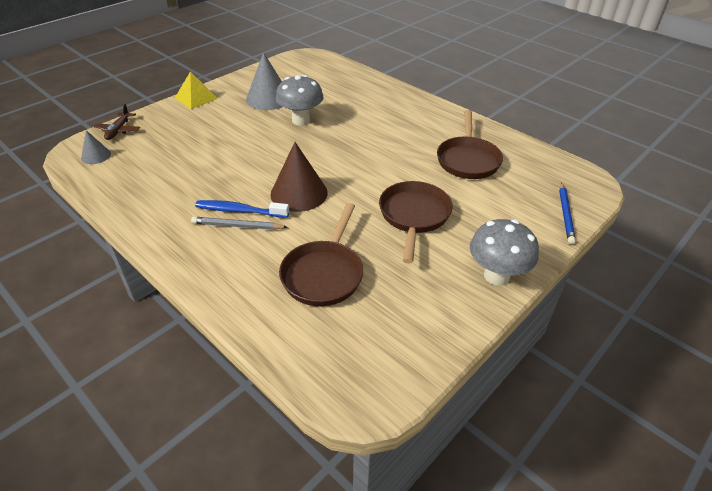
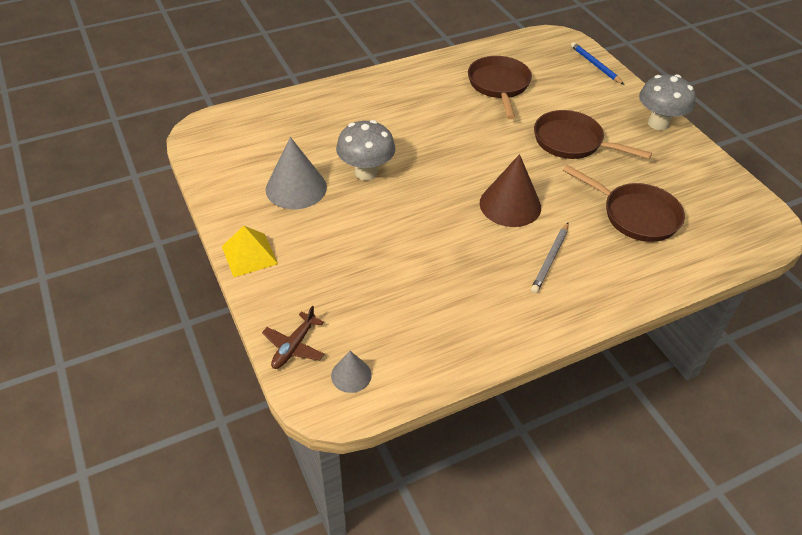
camera: 70 degrees left, 5 degrees up
(118, 130) = (294, 346): brown plane -> brown plane turned 90 degrees clockwise
(239, 211) = (525, 253): blue toothbrush -> none
(467, 160) = (499, 85): brown pan -> brown pan turned 120 degrees counterclockwise
(565, 214) = (595, 65): blue pencil -> blue pencil turned 150 degrees counterclockwise

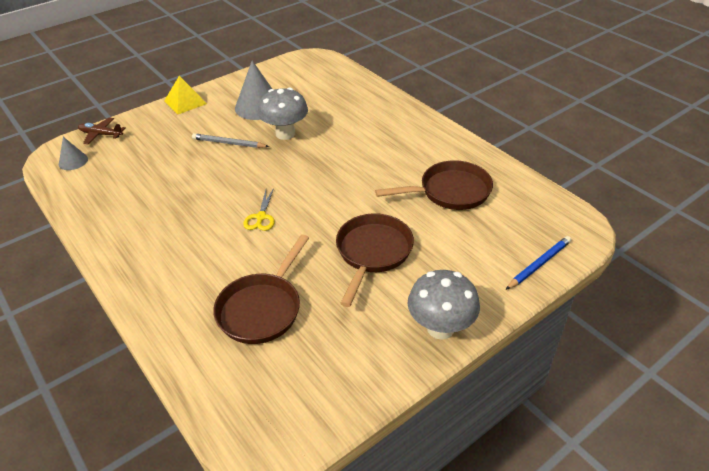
camera: 80 degrees right, 5 degrees down
(510, 205) = (261, 217): brown cone -> yellow scissors
(550, 259) = (190, 249): grey pencil -> grey pencil (229, 143)

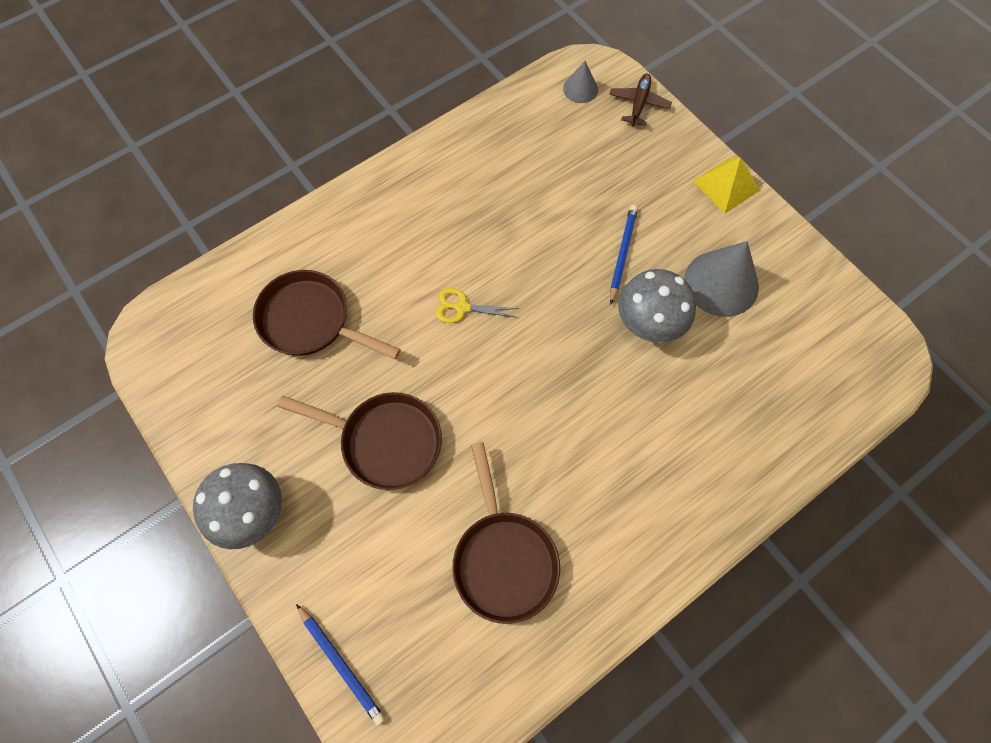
camera: 90 degrees right, 25 degrees up
(229, 143) = (622, 254): grey pencil -> blue pencil

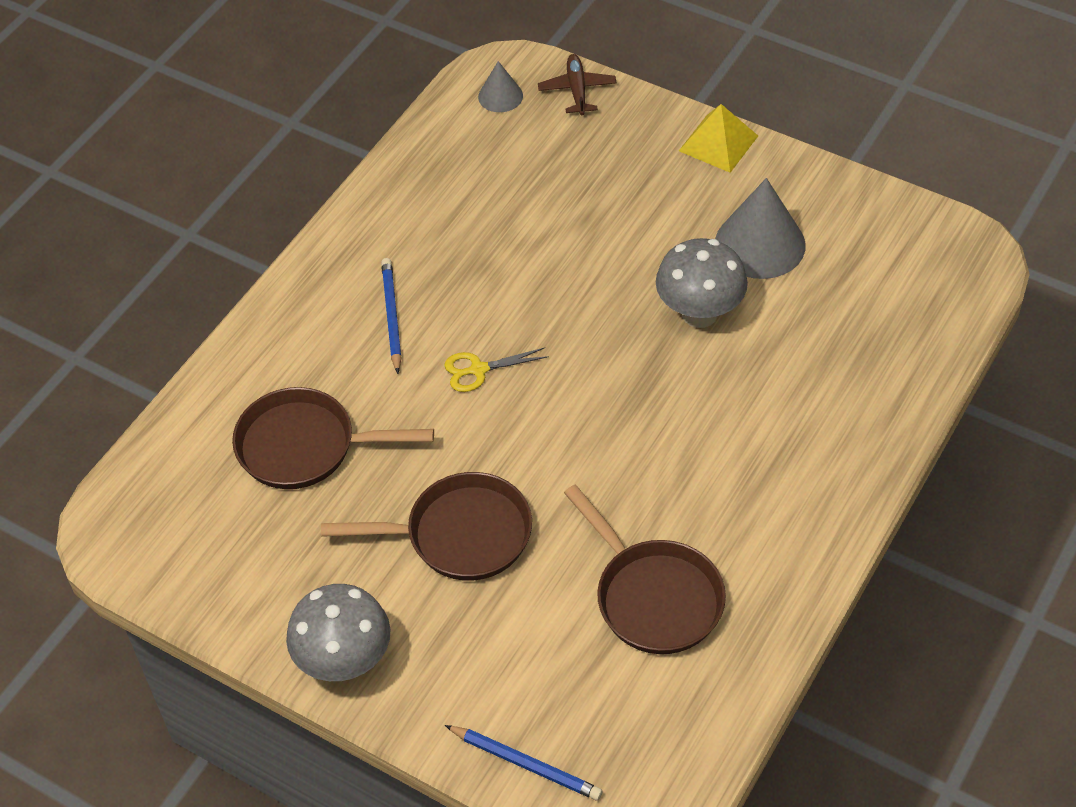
camera: 20 degrees left, 15 degrees down
(622, 254) = (635, 252): blue pencil -> blue pencil (392, 316)

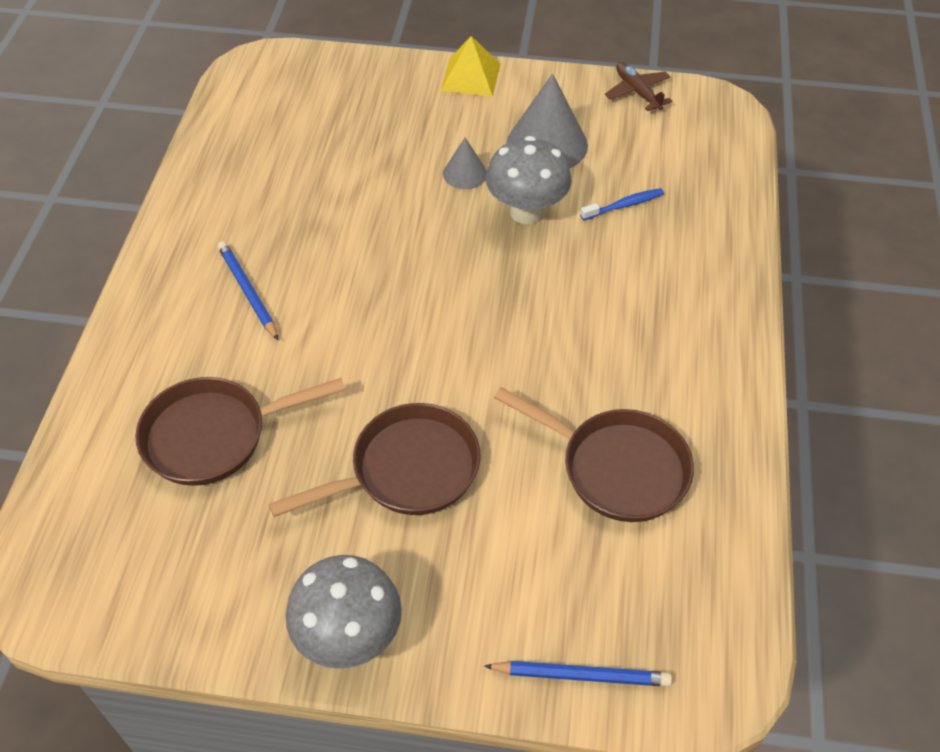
camera: 25 degrees left, 0 degrees up
(478, 370) = (352, 315): yellow scissors -> none
(500, 96) = (264, 85): grey cone -> grey cone (465, 173)
(577, 90) = (330, 65): brown plane -> brown plane (637, 92)
(805, 336) = (624, 205): none -> blue toothbrush

